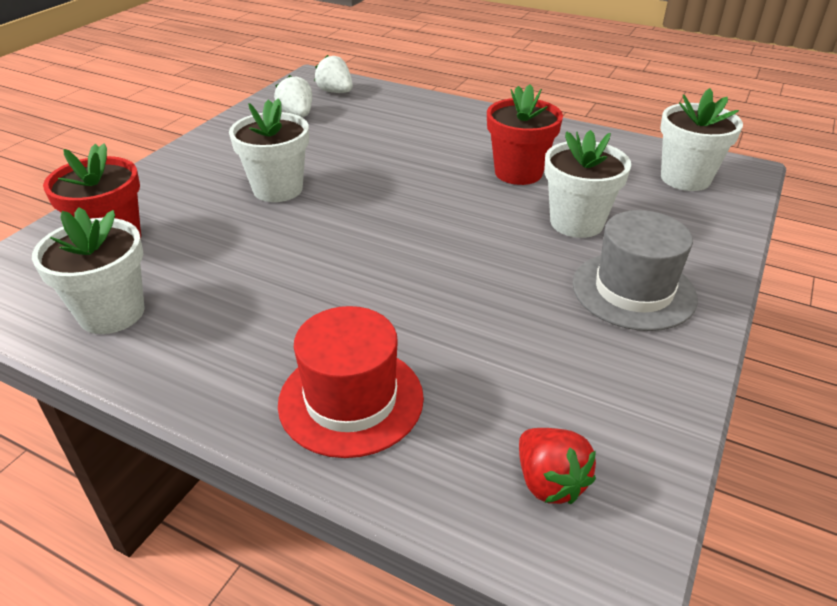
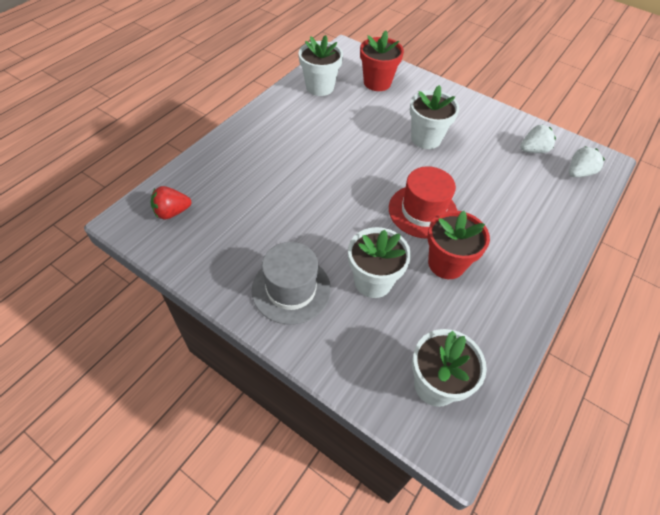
camera: 95 degrees right, 15 degrees up
(351, 400) = (241, 156): red hat -> red hat (422, 211)

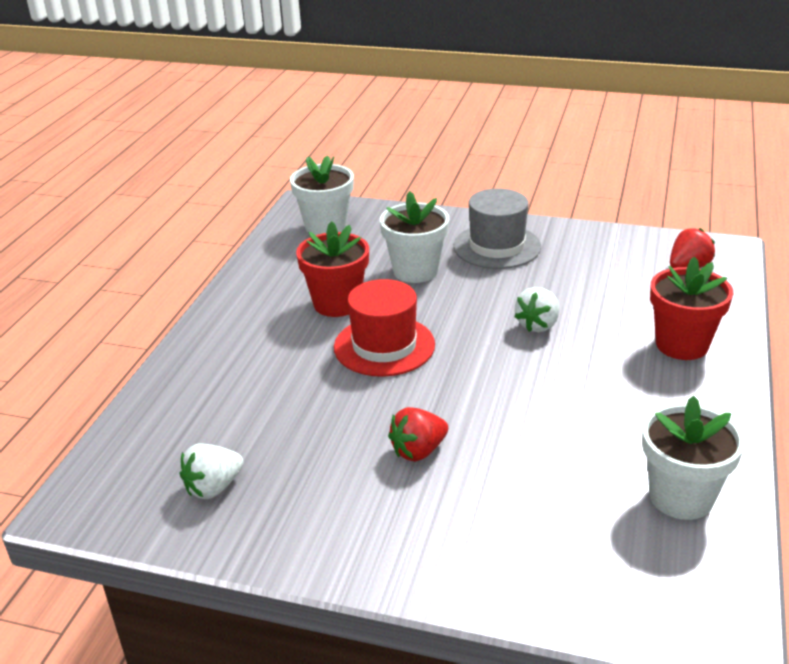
camera: 165 degrees right, 20 degrees down
(377, 82) = (576, 549): red flower pot -> red flower pot (681, 345)
(426, 138) = (418, 451): white flower pot -> red strawberry
(578, 173) = (132, 468): white strawberry -> white strawberry (538, 325)

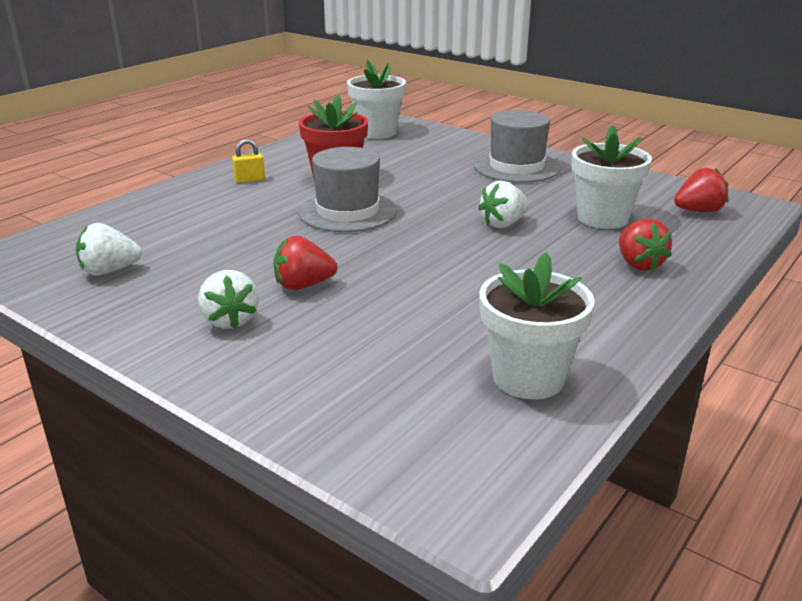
camera: 20 degrees right, 5 degrees down
(249, 326) = (249, 180): none -> yellow padlock
(384, 346) = (347, 212): red hat -> grey hat
(386, 512) = (230, 320): none -> white strawberry
(415, 271) = (425, 170): white flower pot -> white flower pot (602, 218)
(681, 345) = (638, 264): red flower pot -> red strawberry

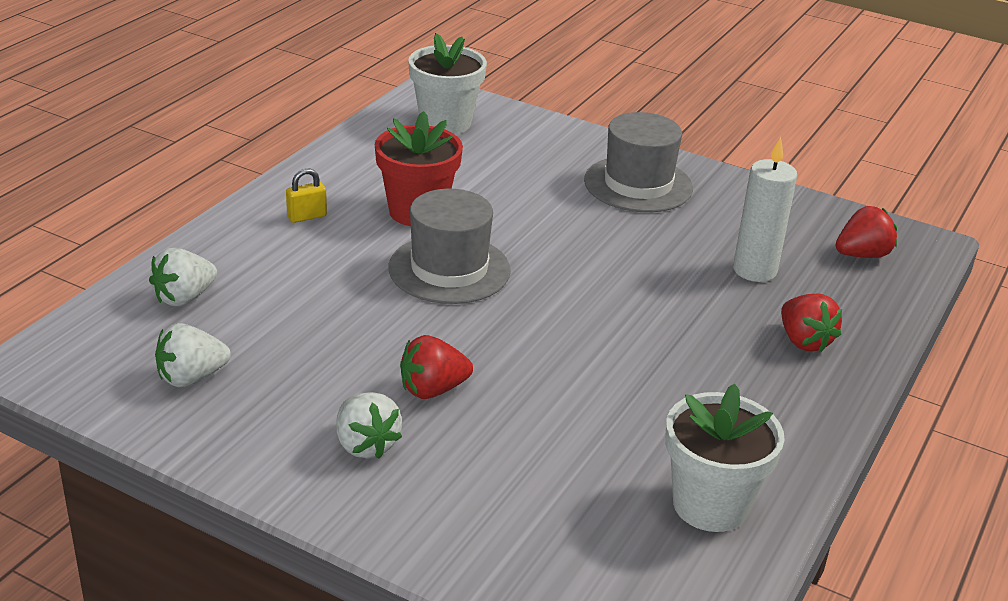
camera: 10 degrees left, 5 degrees up
(503, 224) = (641, 283): white strawberry -> white strawberry (184, 298)
(602, 218) = (754, 270): white flower pot -> white candle

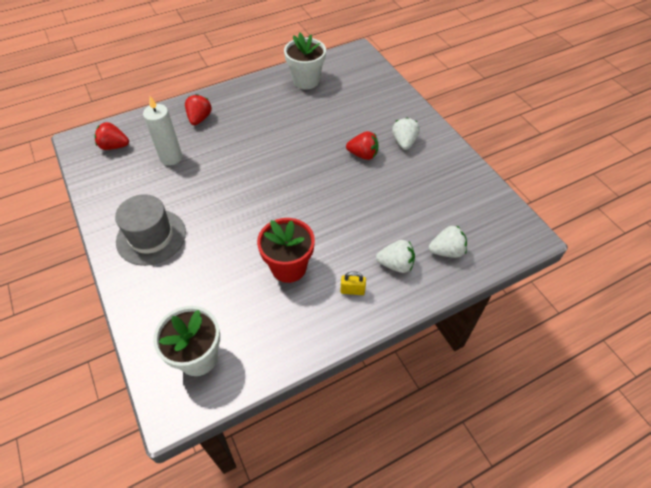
camera: 145 degrees left, 20 degrees up
(191, 377) = (459, 199): white strawberry -> white strawberry (395, 264)
(449, 269) = (306, 216): grey hat -> none

